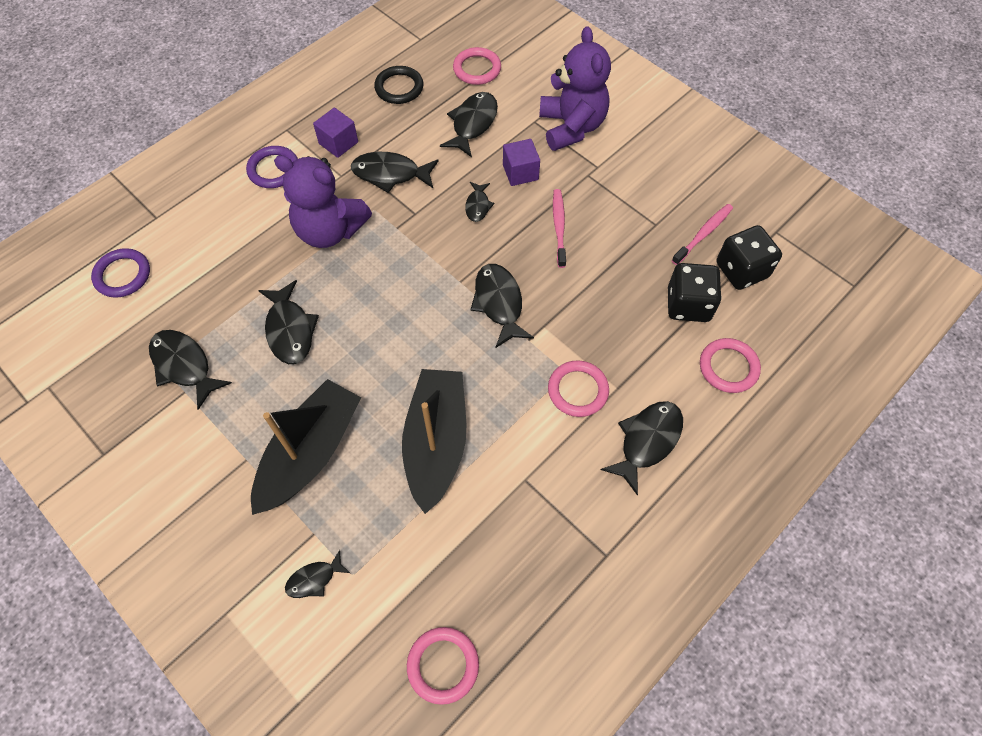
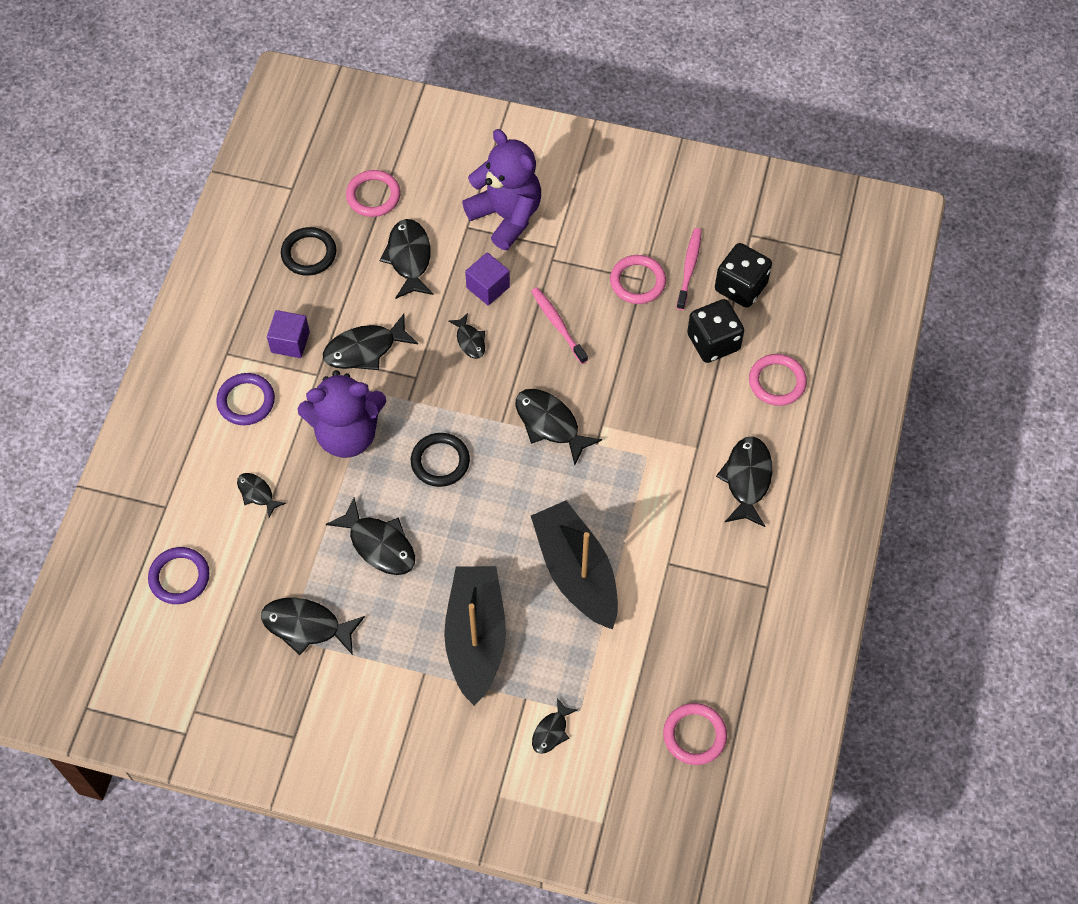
camera: 30 degrees left, 0 degrees up
(228, 241) = (257, 493): none -> black fish
(387, 288) = (440, 461): none -> black ring
(578, 390) = (665, 466): pink ring -> pink ring (637, 282)

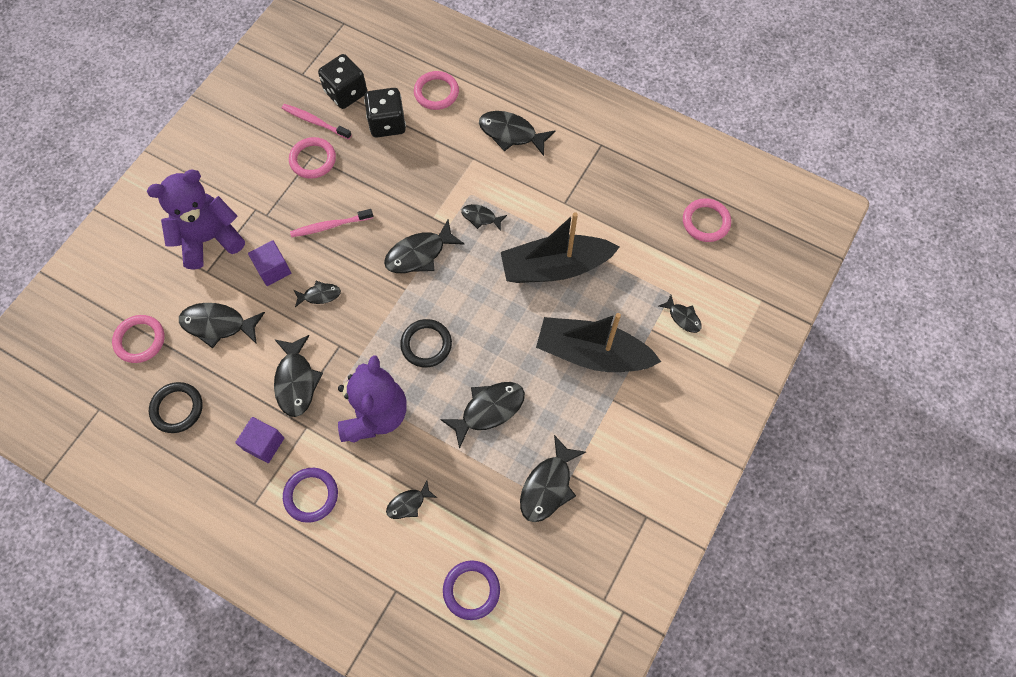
camera: 75 degrees left, 5 degrees up
(618, 475) = (481, 217): none -> black fish

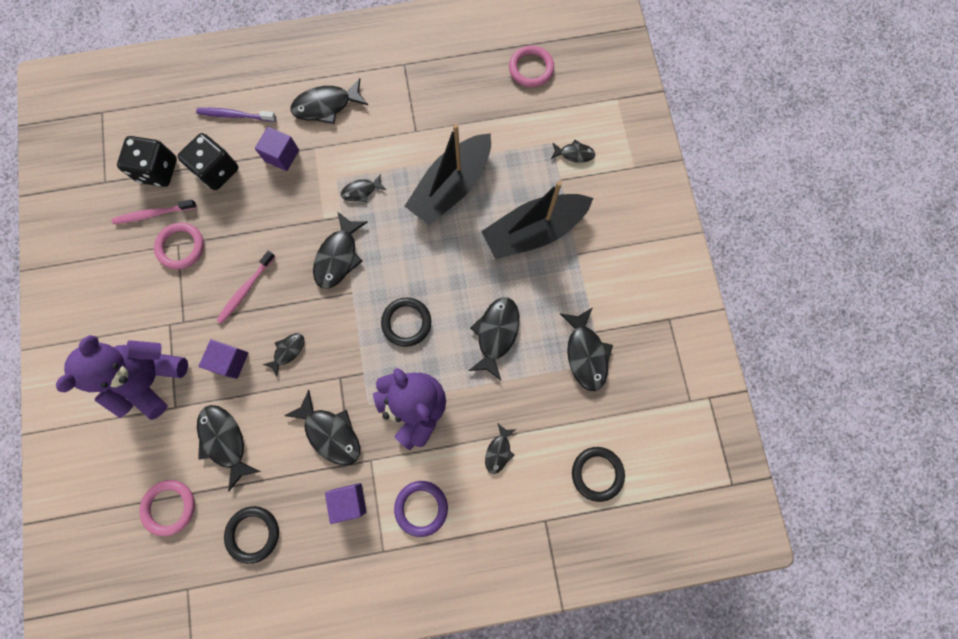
camera: 40 degrees left, 10 degrees up
(218, 325) = (225, 441): black fish -> black fish turned 90 degrees clockwise
(436, 92) = (235, 115): pink ring -> purple toothbrush
(444, 147) = (282, 155): none -> purple cube
(471, 590) = (597, 473): purple ring -> black ring

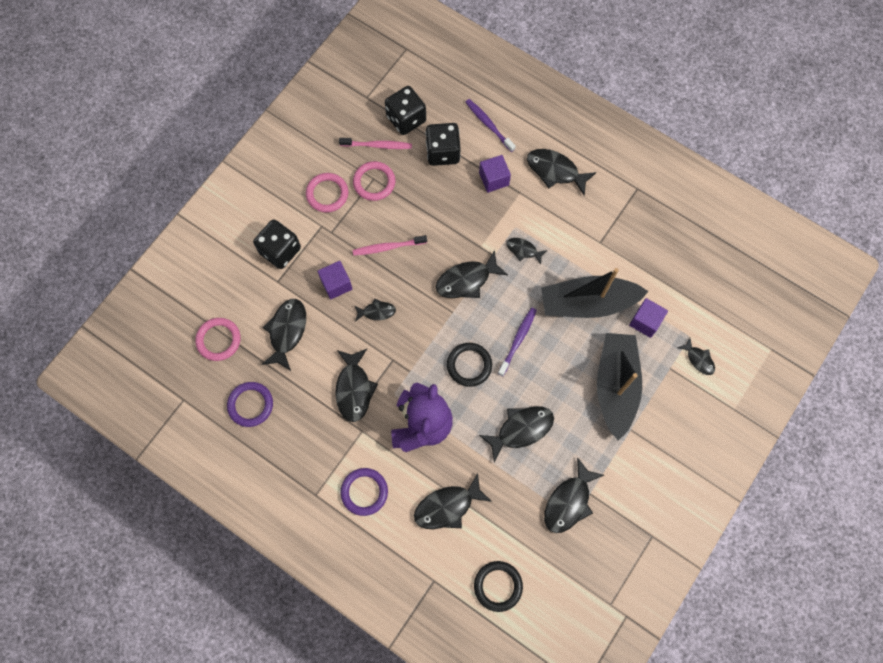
camera: 45 degrees right, 5 degrees down
(152, 379) = (280, 251): purple teddy bear -> black dice
(154, 214) = (377, 145): pink toothbrush -> pink toothbrush turned 150 degrees clockwise
(253, 533) = (250, 405): black ring -> purple ring
(349, 501) = (325, 443): purple cube -> purple cube (645, 321)
(426, 267) = (517, 340): none -> purple toothbrush
(498, 451) = (447, 506): black fish -> black fish, size x1.75
(531, 68) = (727, 271): pink ring -> pink ring (327, 194)
(534, 231) = (615, 386): black boat -> black boat turned 75 degrees clockwise

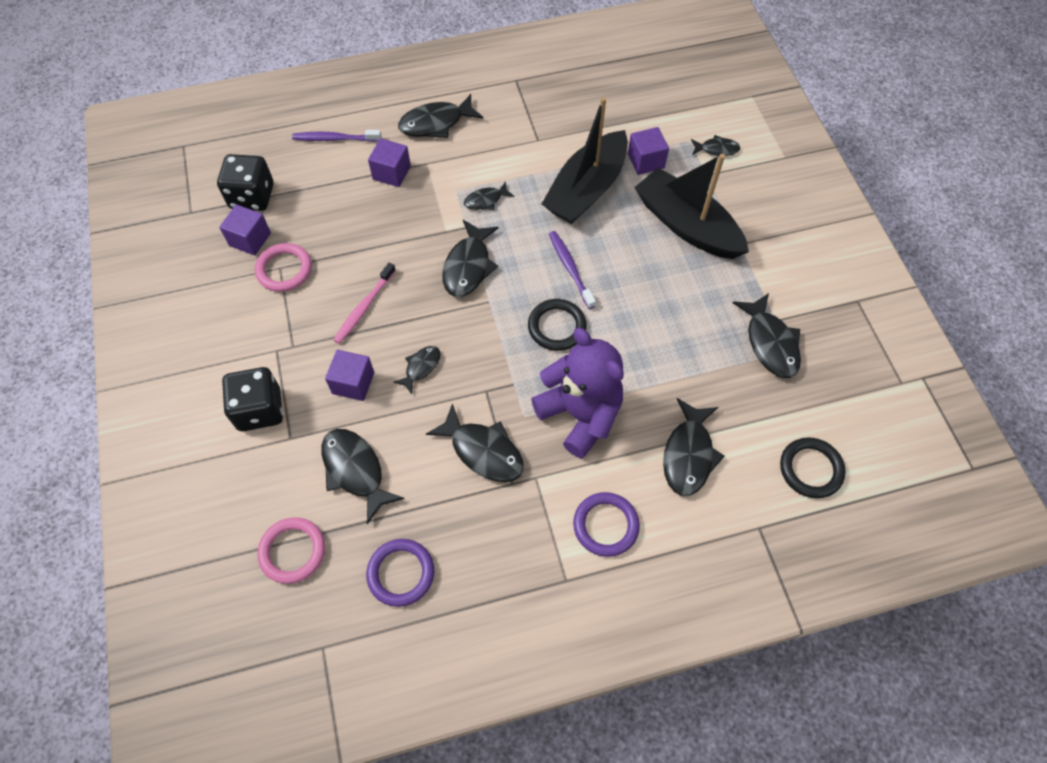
camera: 50 degrees left, 10 degrees down
(327, 194) = (249, 319): pink ring -> none
(377, 145) = (250, 239): pink toothbrush -> purple cube
(443, 152) = (320, 192): black dice -> none
(521, 429) = (663, 330): black fish -> none

